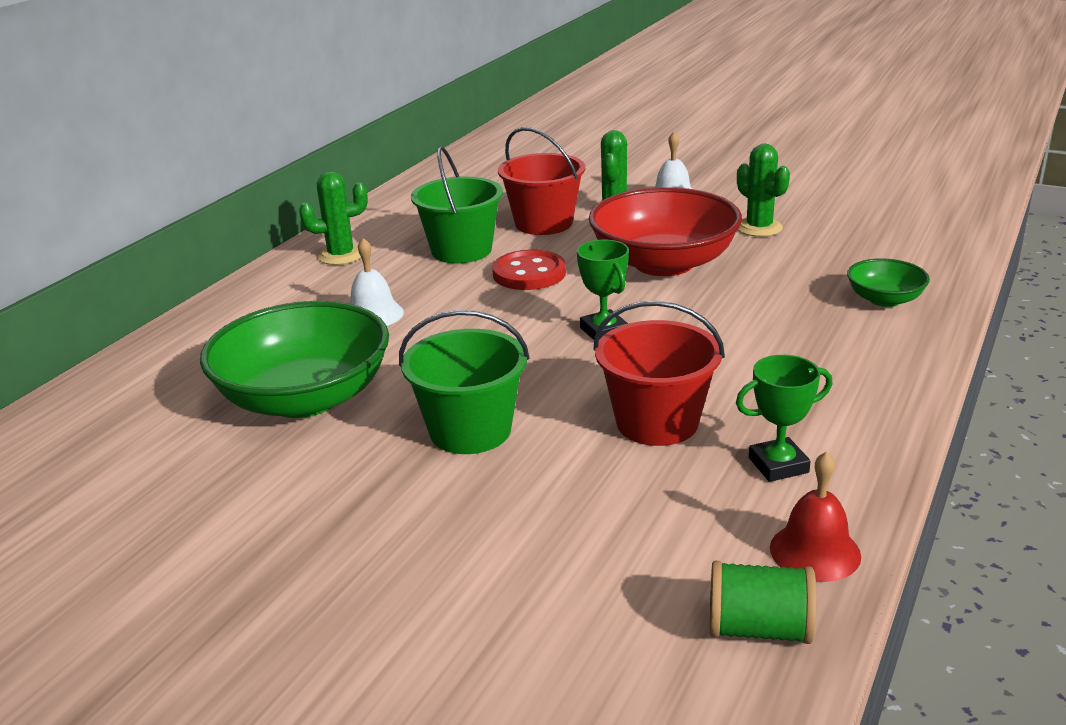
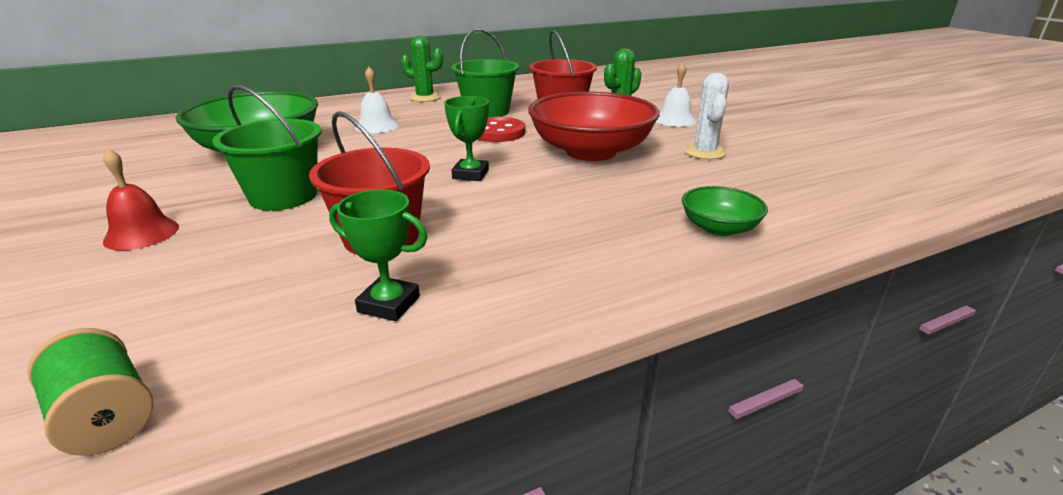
camera: 35 degrees right, 0 degrees up
(759, 228) = (704, 152): green cactus -> white cactus
(815, 551) = (269, 384): red bell -> red bell (141, 234)

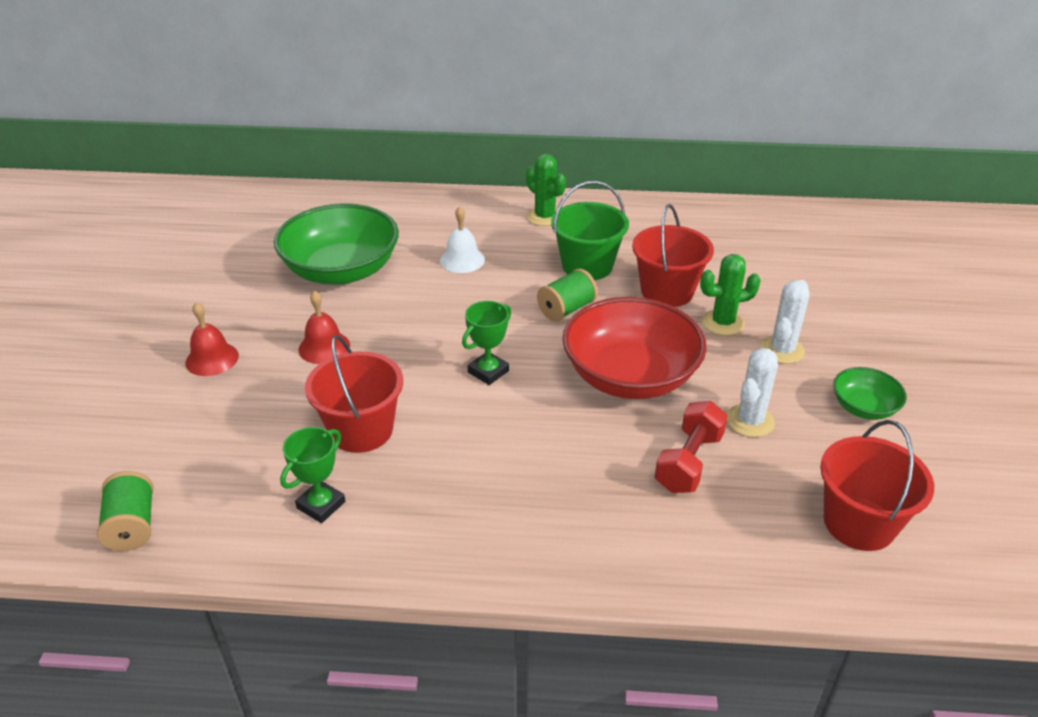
camera: 30 degrees right, 10 degrees up
(283, 196) = (324, 347): green bucket -> red bell
(389, 304) = (321, 505): green trophy -> green trophy turned 75 degrees clockwise
(497, 132) = (566, 309): red button -> green spool
(675, 120) = (782, 350): white bell -> white cactus
(695, 181) = (689, 462): none -> red dumbbell
(719, 228) = (637, 534): green bowl -> green bowl (863, 407)
(847, 178) = (859, 523): none -> red bucket

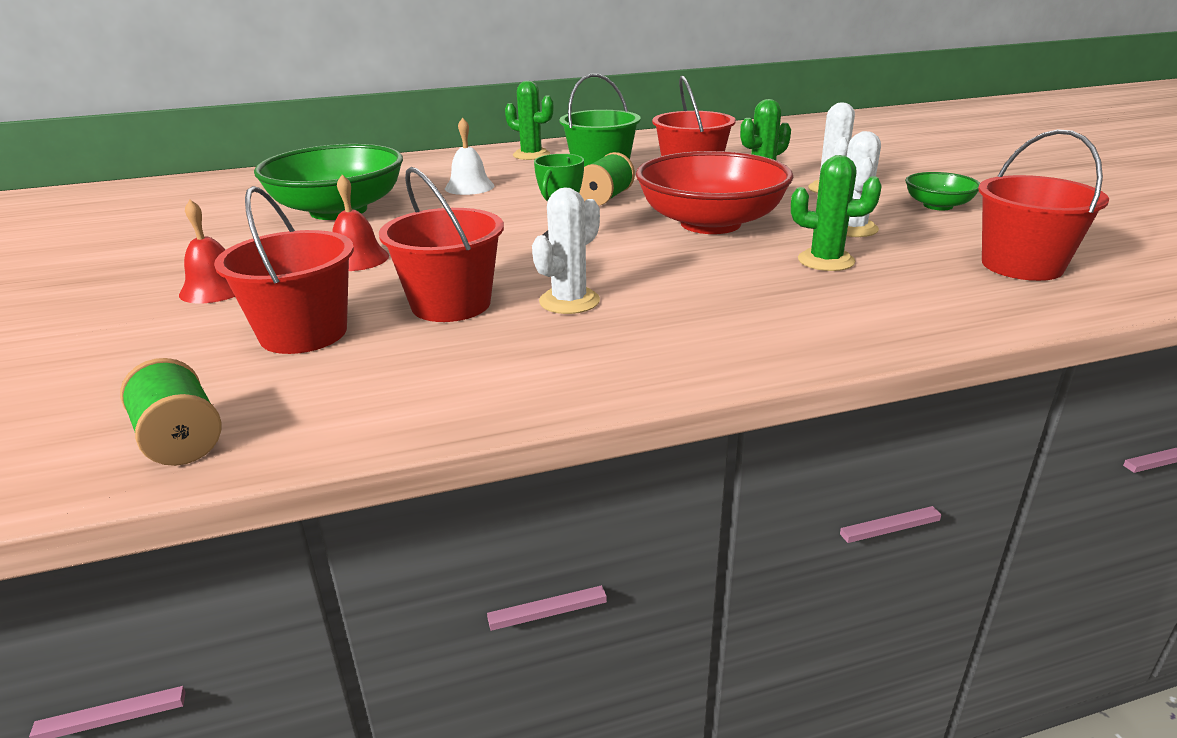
camera: 20 degrees left, 10 degrees down
(247, 434) = (304, 333): none -> red bucket
(321, 505) = (446, 367): green trophy -> none
(447, 453) = (569, 301): none -> white cactus
(689, 462) = (826, 261): red dumbbell -> green cactus

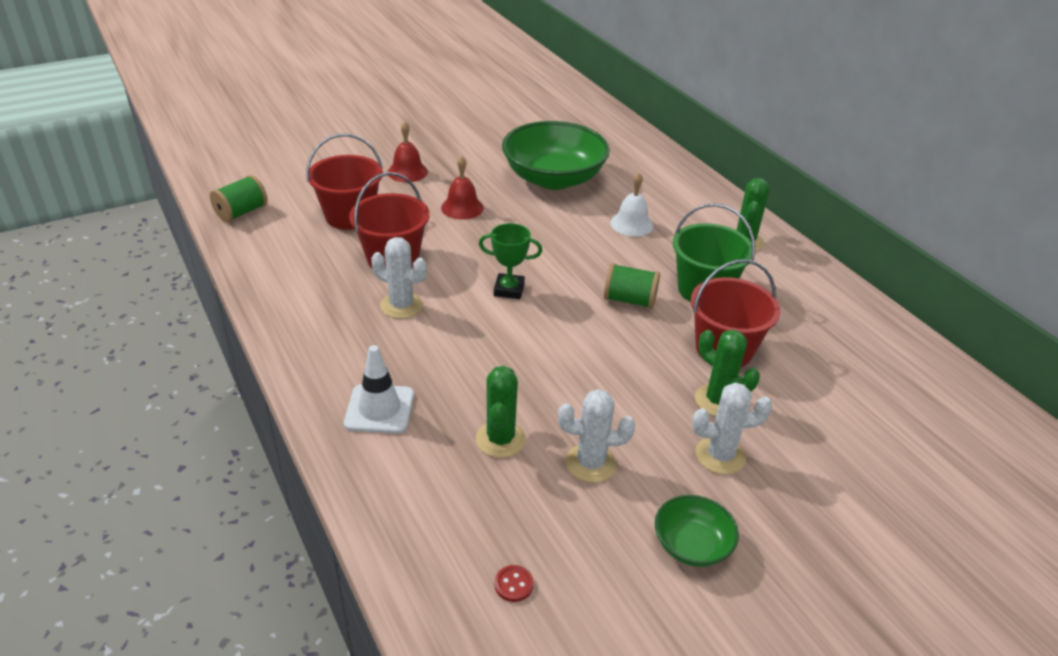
camera: 75 degrees right, 10 degrees up
(710, 223) = (579, 367): red bowl -> none
(782, 318) = (379, 409): none -> white traffic cone
(1021, 265) = (513, 584): red bucket -> red button

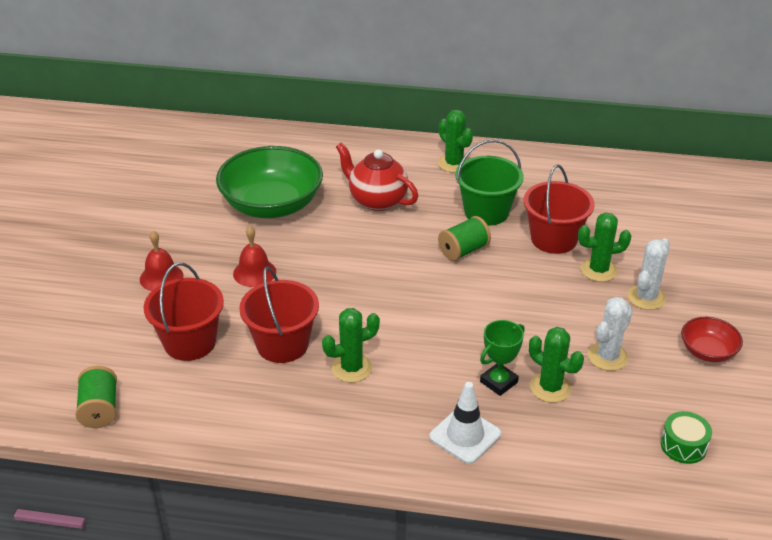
camera: 50 degrees left, 0 degrees up
(401, 305) = (352, 368): white cactus -> green cactus
(509, 289) = (391, 301): green trophy -> green trophy (498, 382)
(513, 584) = (683, 446): red button -> green drum
(631, 224) = (377, 200): white bell -> red teapot
(692, 545) = (707, 351): green bowl -> red bowl

